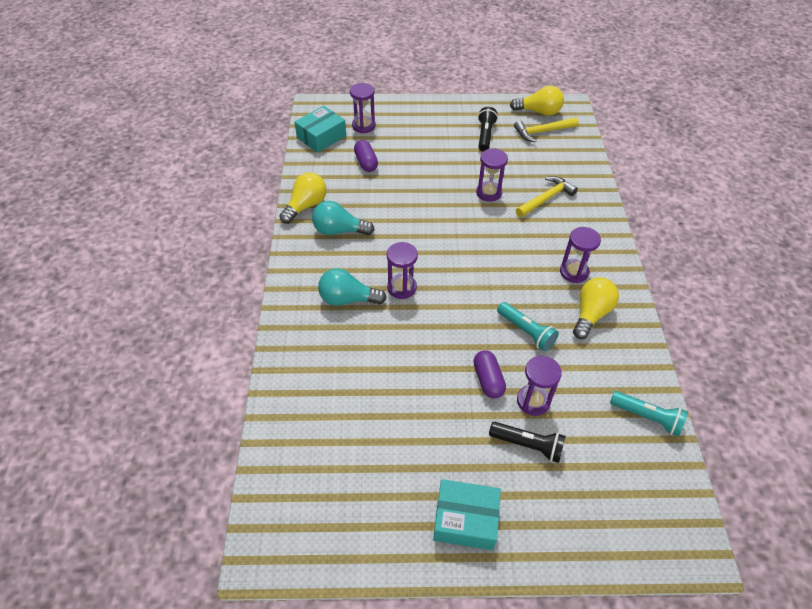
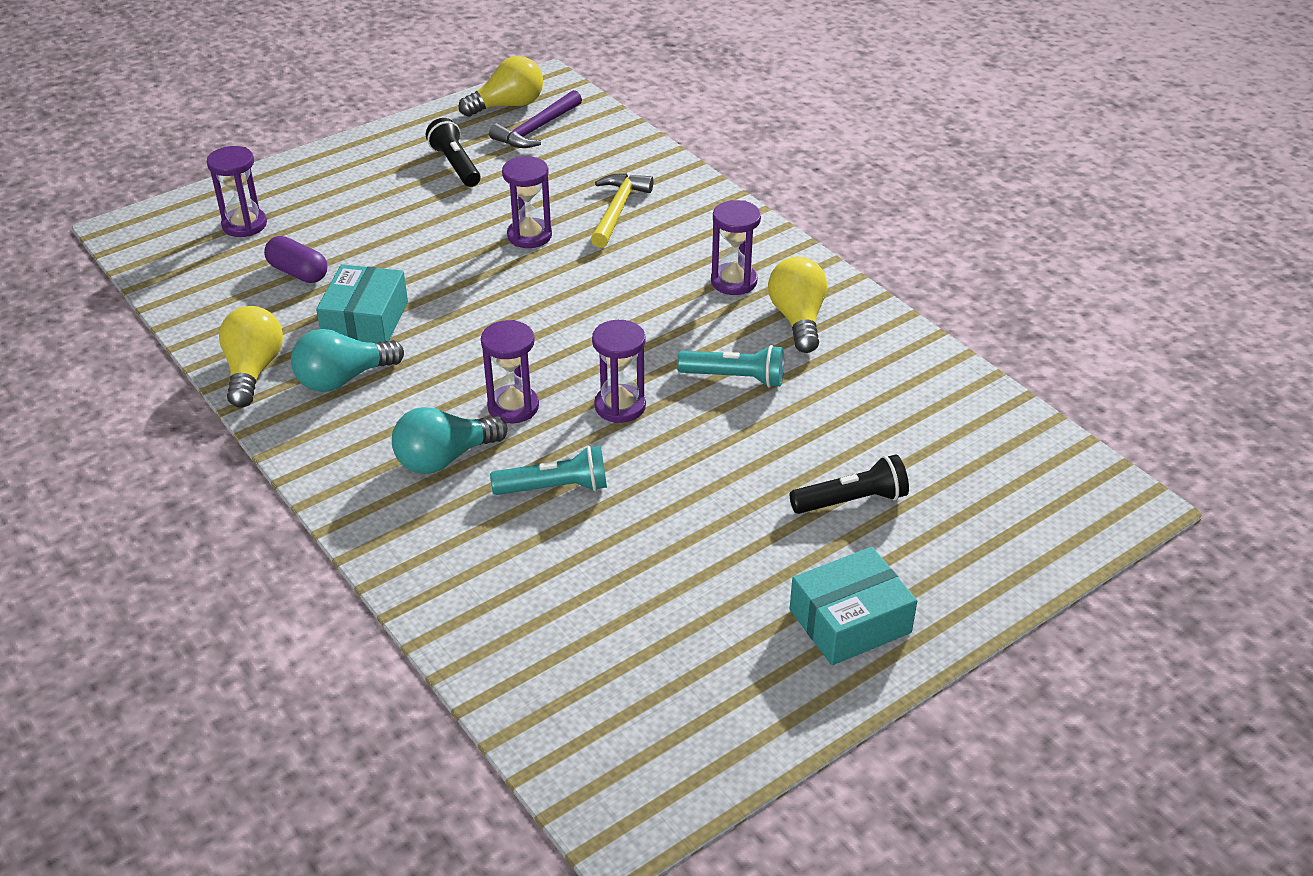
camera: 35 degrees left, 10 degrees down
(321, 137) = (184, 267): turquoise box -> turquoise box (365, 321)
(488, 380) = (736, 456): purple capsule -> none
(533, 401) = (814, 450): purple hourglass -> purple hourglass (620, 406)
(542, 132) = (537, 129): yellow hammer -> purple hammer
(647, 417) = (961, 398): turquoise flashlight -> turquoise flashlight (555, 488)

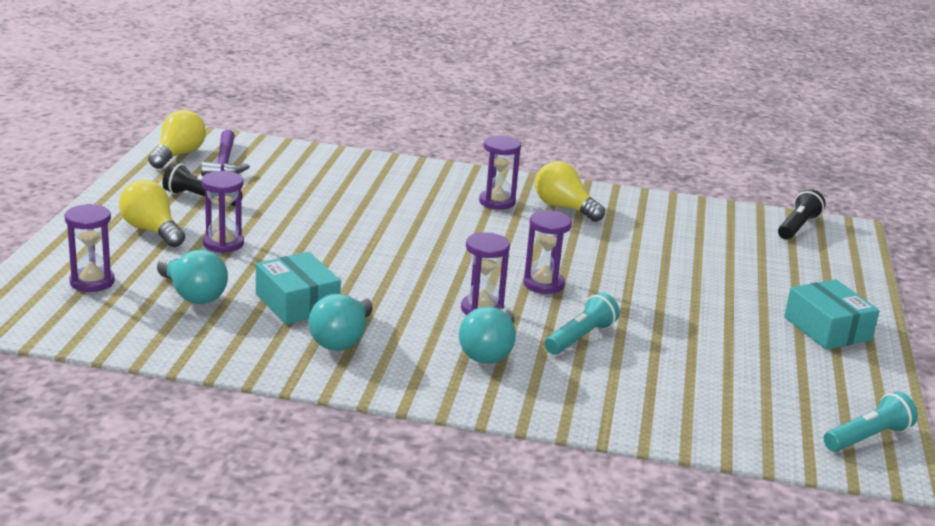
camera: 45 degrees left, 15 degrees down
(253, 371) = (266, 360): yellow light bulb -> yellow light bulb (152, 231)
(298, 272) = (193, 294): purple capsule -> turquoise light bulb
(529, 236) = (327, 220): purple hourglass -> purple hourglass (223, 244)
(617, 210) = (361, 189): yellow hammer -> none
(735, 378) = (581, 247): turquoise flashlight -> turquoise flashlight (867, 437)
(850, 621) = (827, 328): turquoise box -> turquoise box turned 45 degrees counterclockwise
(851, 501) = (736, 278): black flashlight -> black flashlight (797, 227)

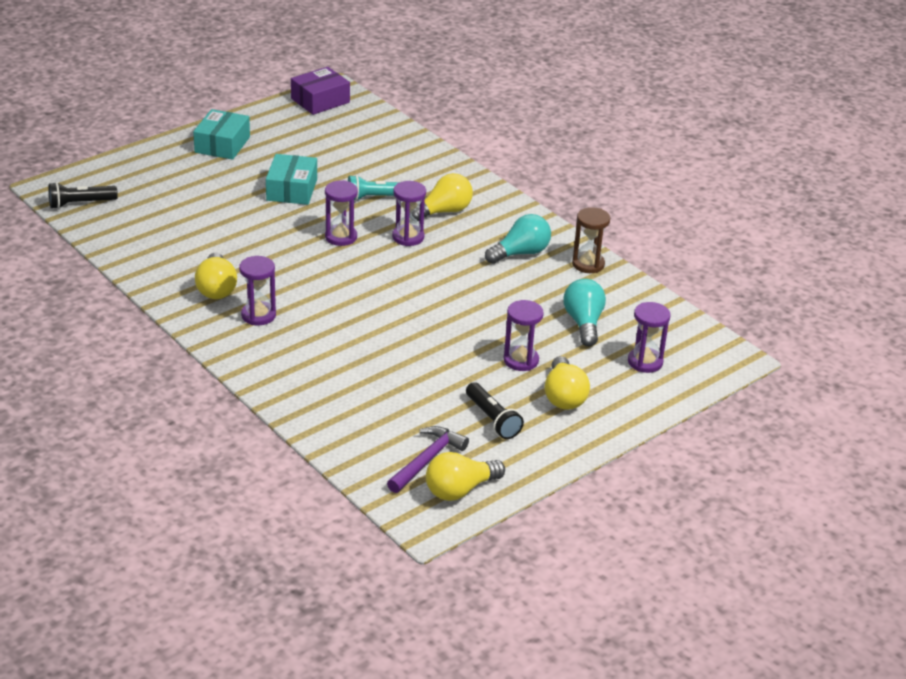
camera: 140 degrees left, 10 degrees up
(250, 357) = (588, 264): none -> brown hourglass
(297, 303) = (520, 289): turquoise box -> turquoise box (292, 190)
(489, 352) = (443, 211): turquoise light bulb -> yellow light bulb
(867, 437) = (320, 100): turquoise flashlight -> purple box

